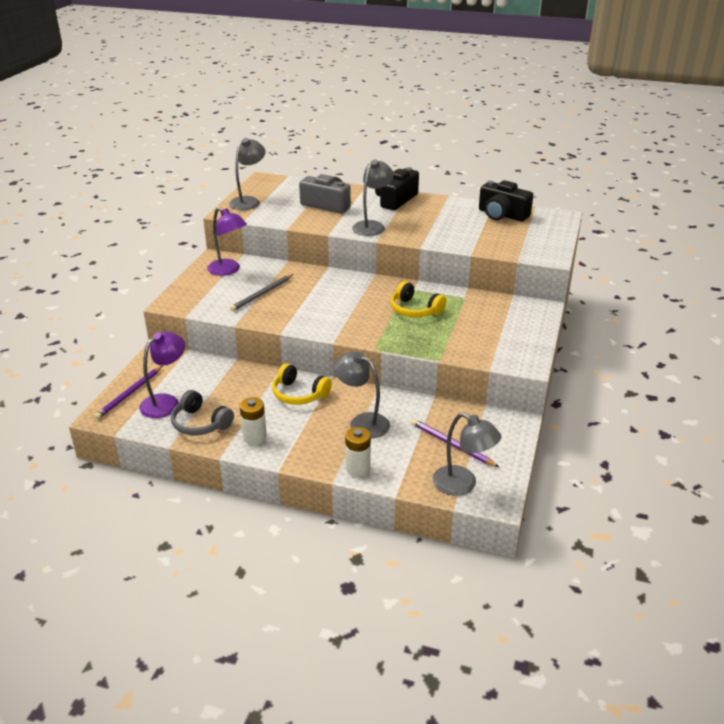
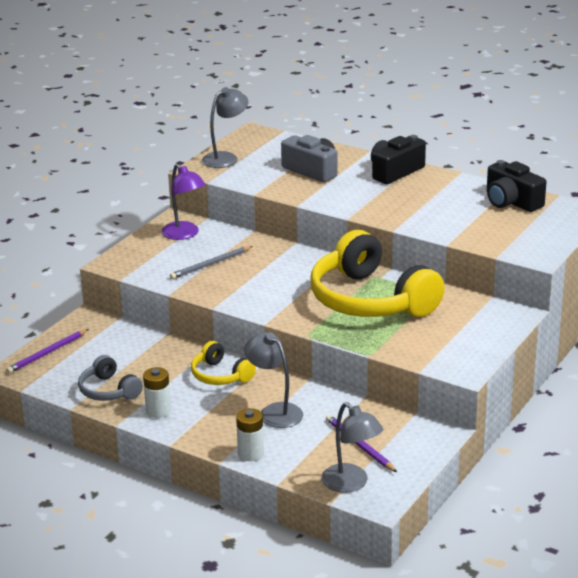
camera: 15 degrees right, 5 degrees down
(166, 402) = (81, 366): purple lamp -> none
(372, 226) = (351, 200): grey lamp -> none
(415, 310) = (370, 300): yellow headphones -> yellow headphones, size x2.11

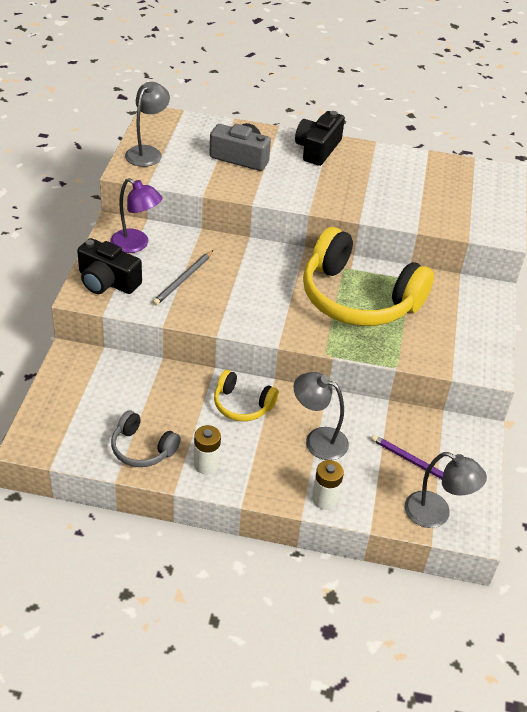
camera: 25 degrees left, 15 degrees up
(47, 353) = (52, 412): purple pencil -> none
(511, 202) = (440, 171): black camera -> black camera (107, 281)

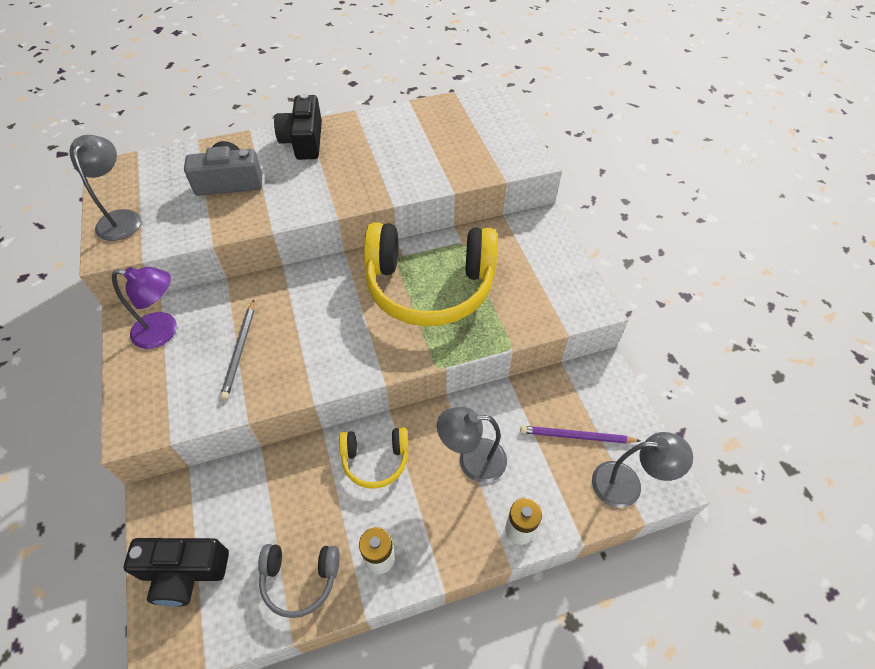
camera: 25 degrees left, 10 degrees up
(107, 281) = (153, 395): black camera -> black camera (184, 573)

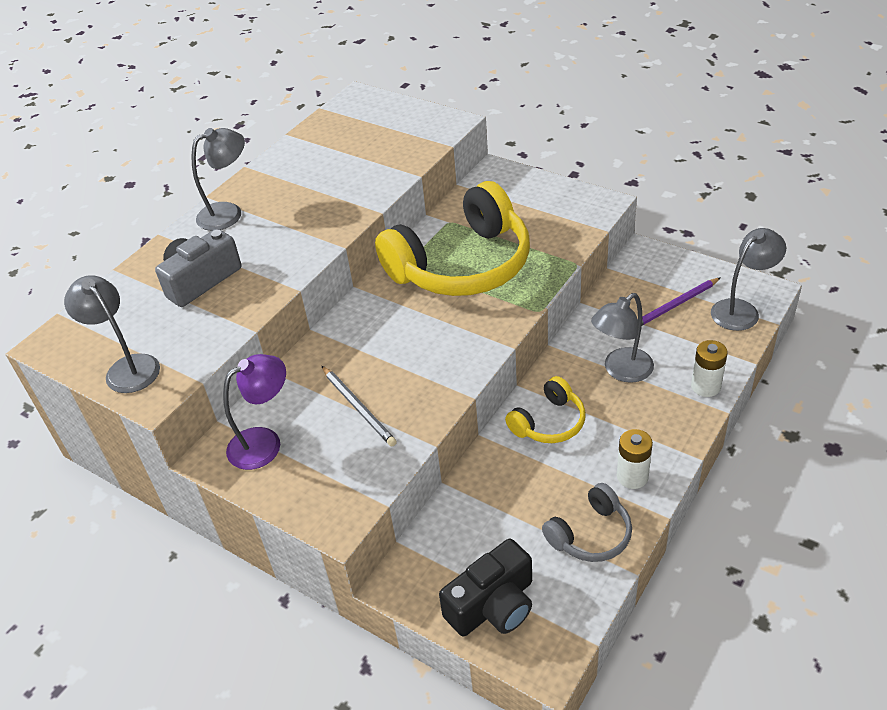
camera: 35 degrees left, 10 degrees down
(304, 141) = (228, 213): black camera -> grey lamp

